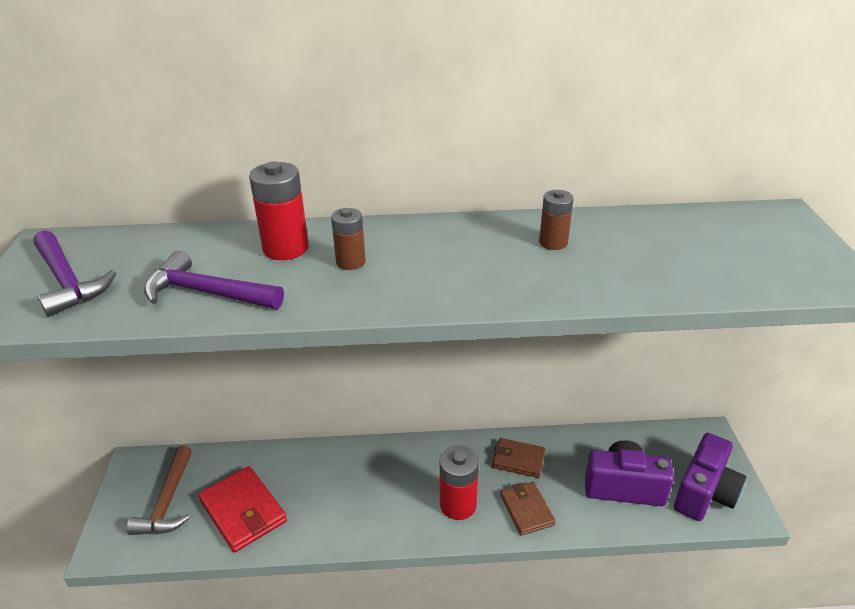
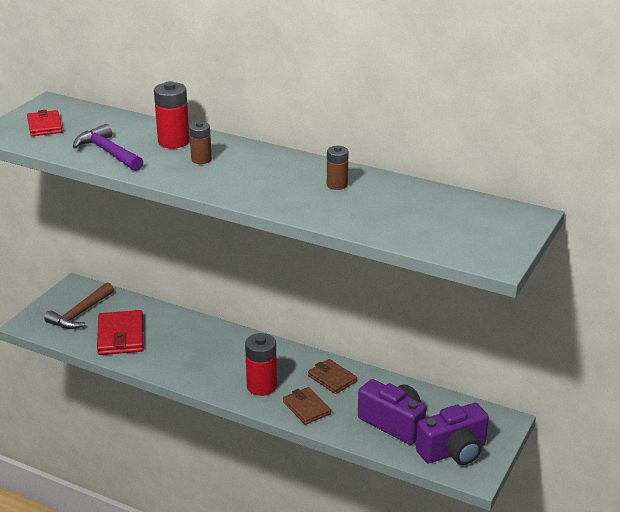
camera: 30 degrees right, 5 degrees down
(67, 281) = (45, 126): purple hammer -> red wallet
(527, 510) = (306, 408): brown wallet -> brown wallet turned 45 degrees counterclockwise

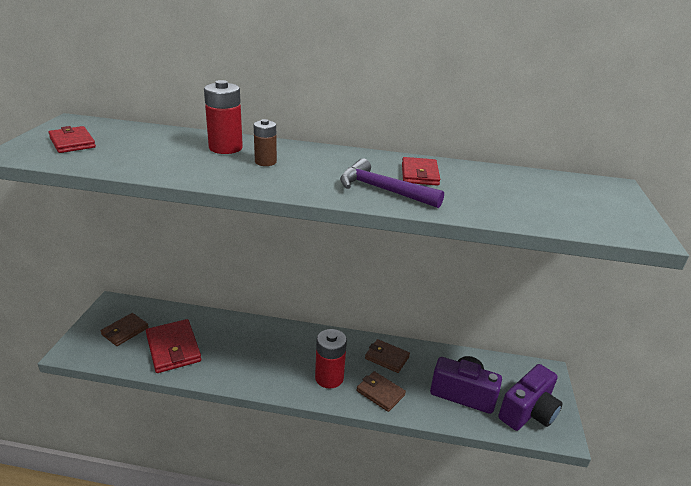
camera: 20 degrees left, 0 degrees up
(80, 313) = (125, 331): brown hammer -> brown wallet
(108, 152) = (158, 162): purple hammer -> purple hammer (383, 190)
(337, 185) = (419, 174): brown battery -> red wallet

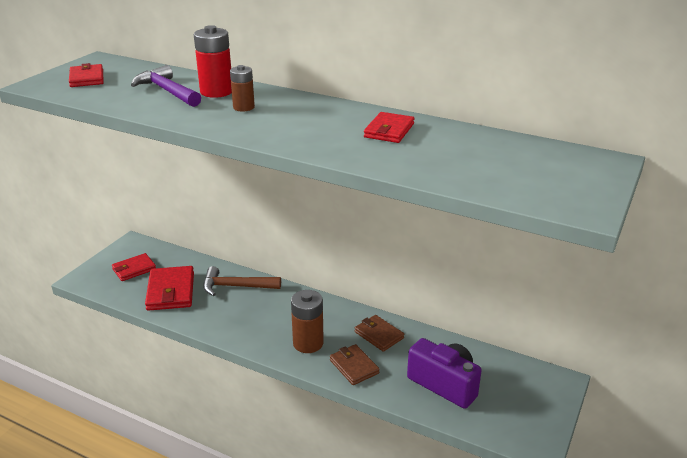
camera: 20 degrees right, 0 degrees up
(125, 331) = (134, 269): brown wallet -> red wallet
(237, 332) = (236, 286): none -> brown hammer
(329, 378) = (308, 343): red battery -> brown battery
(383, 190) = (336, 142): purple hammer -> purple hammer (167, 91)
(528, 412) = (510, 416): purple camera -> none

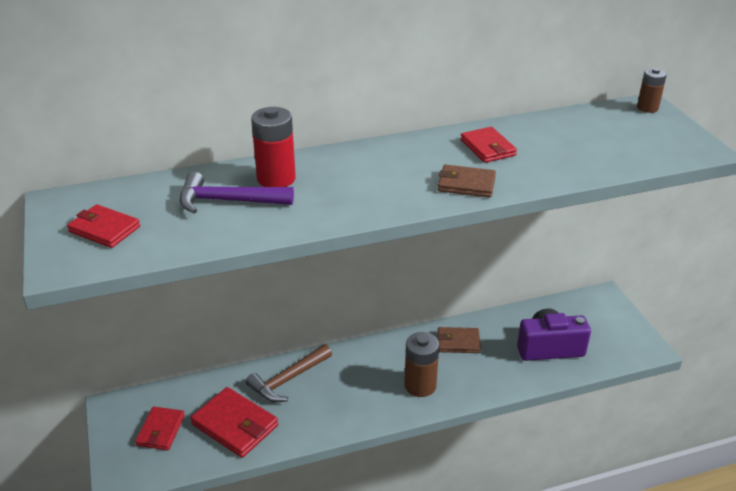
camera: 45 degrees left, 5 degrees up
(243, 107) = (336, 183): brown battery -> brown battery (647, 108)
(354, 366) = (478, 379): brown wallet -> brown wallet (466, 184)

